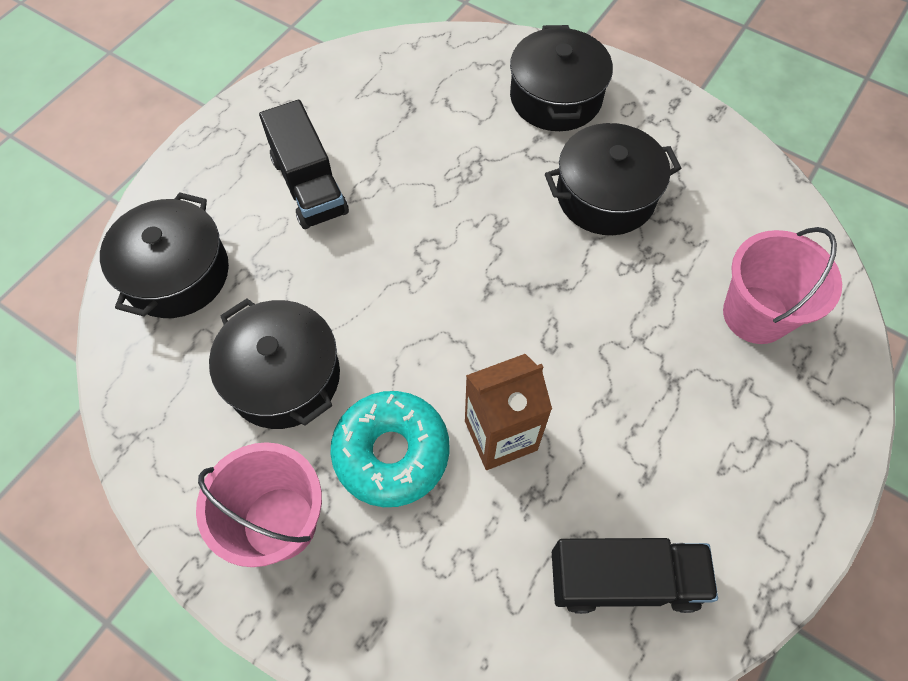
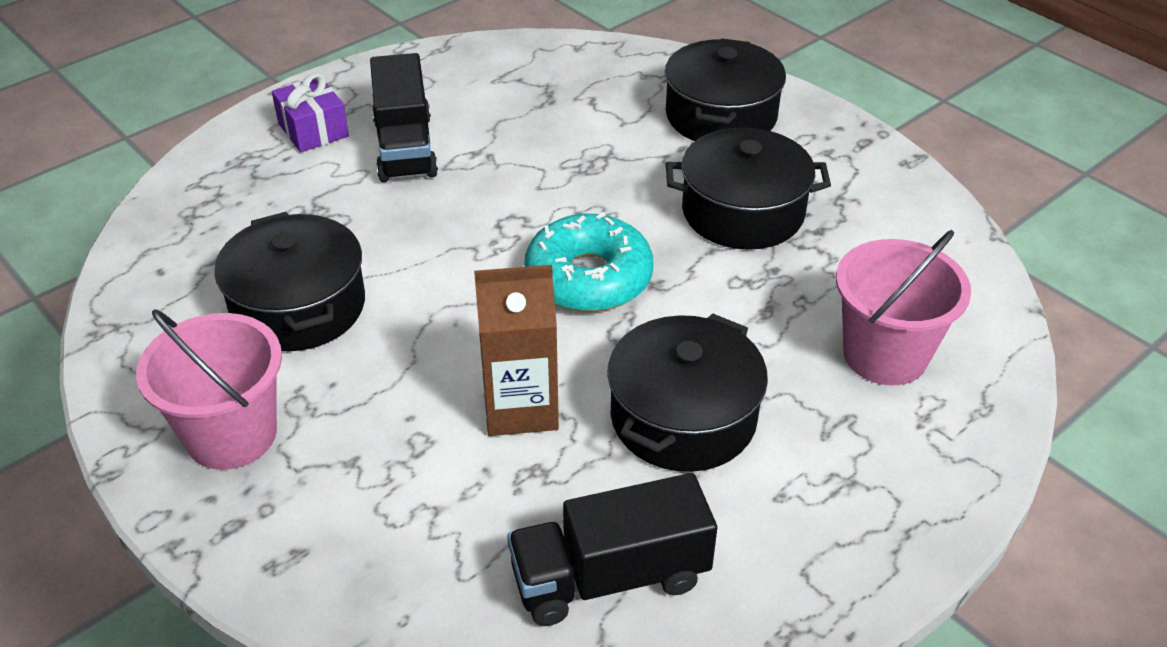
camera: 15 degrees right, 20 degrees down
(177, 273) = (227, 197): black pot -> black pot (683, 417)
(223, 183) = (313, 130): none -> purple gift
(391, 453) = (386, 398): turquoise donut -> turquoise donut (588, 278)
(624, 580) = (610, 577): black truck -> black truck turned 150 degrees clockwise

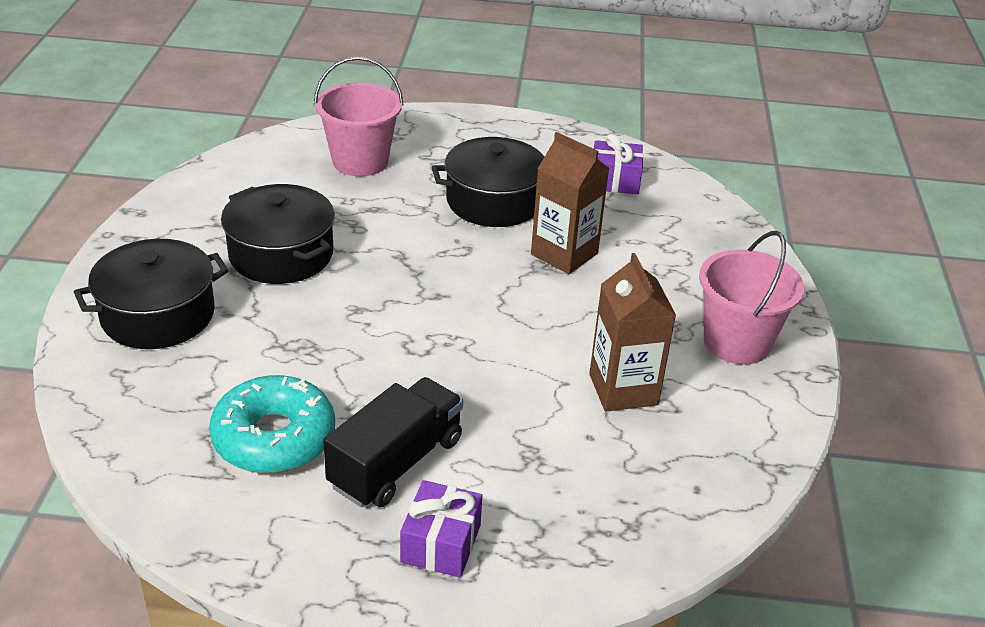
camera: 135 degrees left, 5 degrees down
(298, 306) = (623, 389): black pot -> brown carton
(588, 278) = (429, 284): turquoise donut -> turquoise donut (274, 438)
(610, 577) = (614, 181): black truck -> purple gift

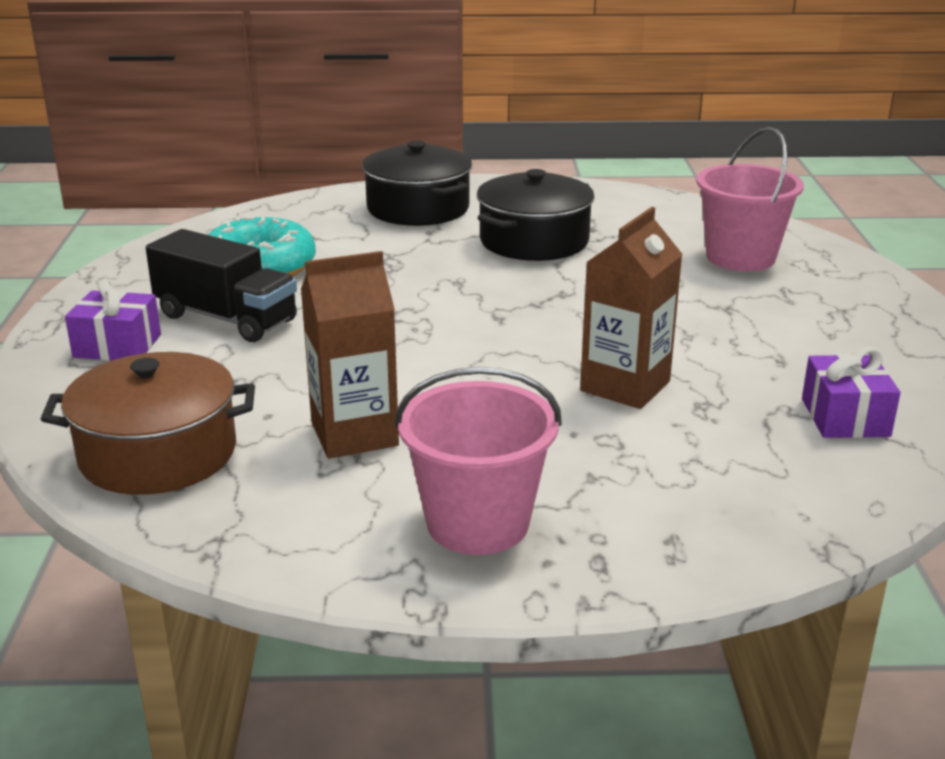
camera: 85 degrees right, 10 degrees down
(494, 201) = (716, 335): black pot -> none
(648, 502) = (158, 453): none -> brown pot

